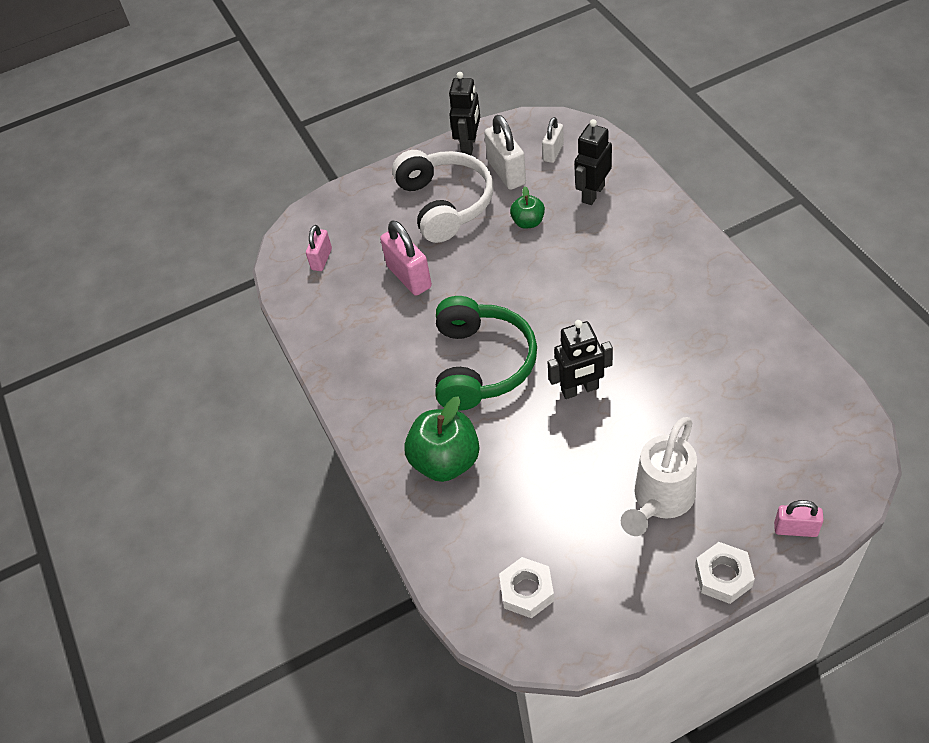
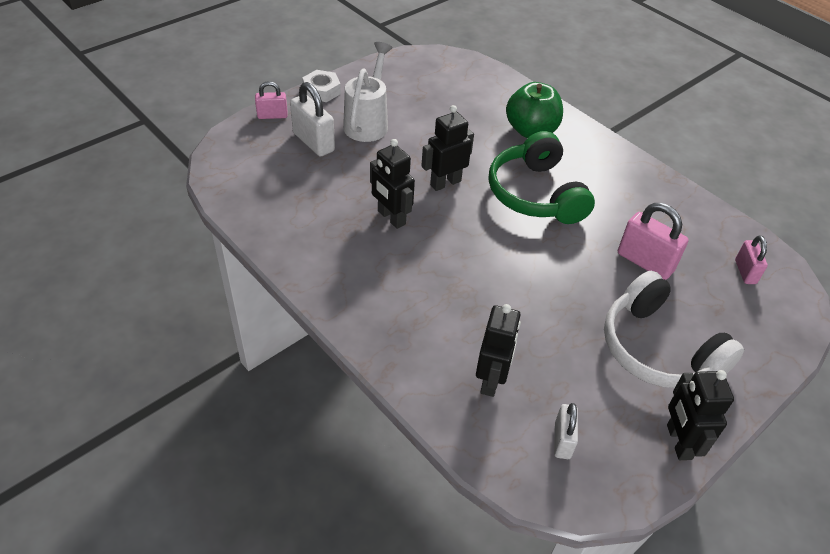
camera: 155 degrees right, 5 degrees down
(506, 173) = (608, 401): white padlock -> white padlock (313, 142)
(527, 591) = (445, 75): white nut -> none
(528, 222) = (552, 334): green apple -> none
(651, 349) = (391, 218): none -> black robot

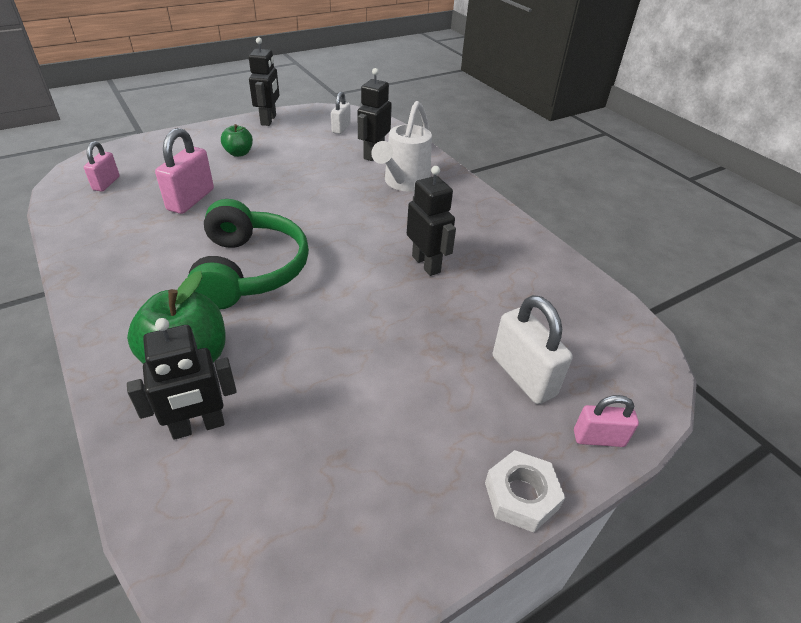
camera: 170 degrees left, 5 degrees down
(368, 122) = (438, 406): white watering can -> white watering can (403, 183)
(445, 183) = (352, 295): black robot -> black robot (198, 426)
(645, 262) = (191, 200): pink padlock -> pink padlock turned 60 degrees clockwise
(658, 349) = (239, 153): white headphones -> green apple

